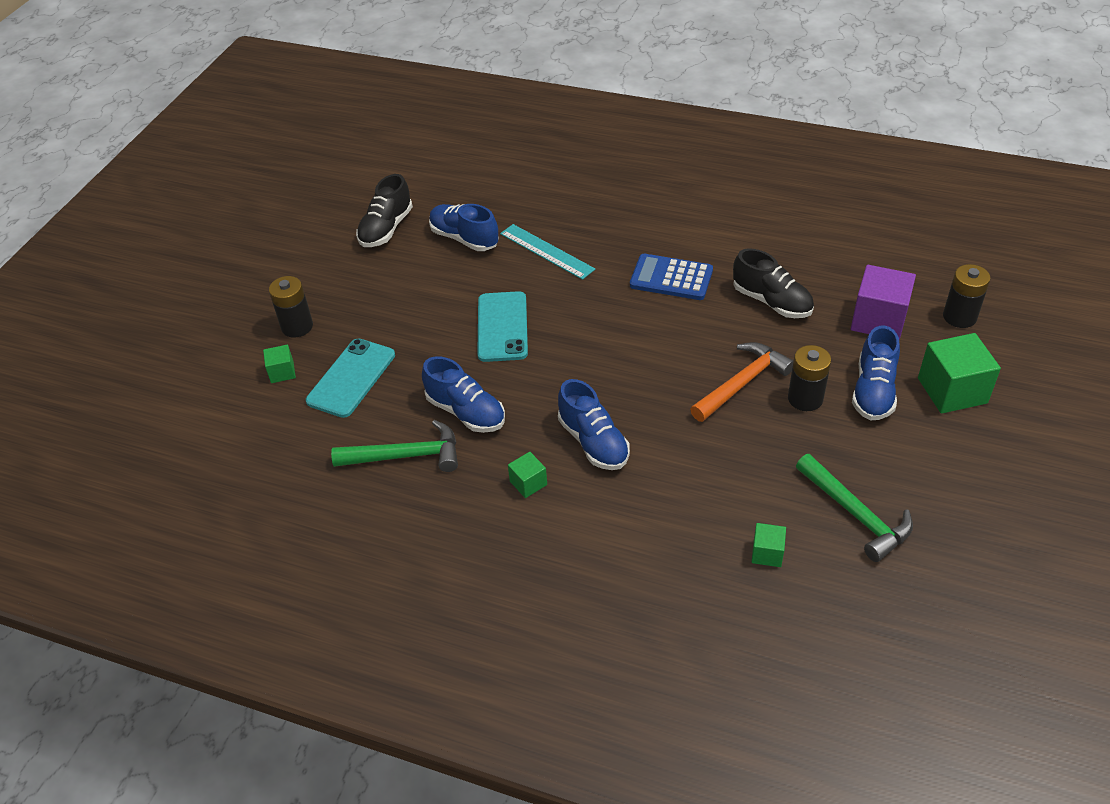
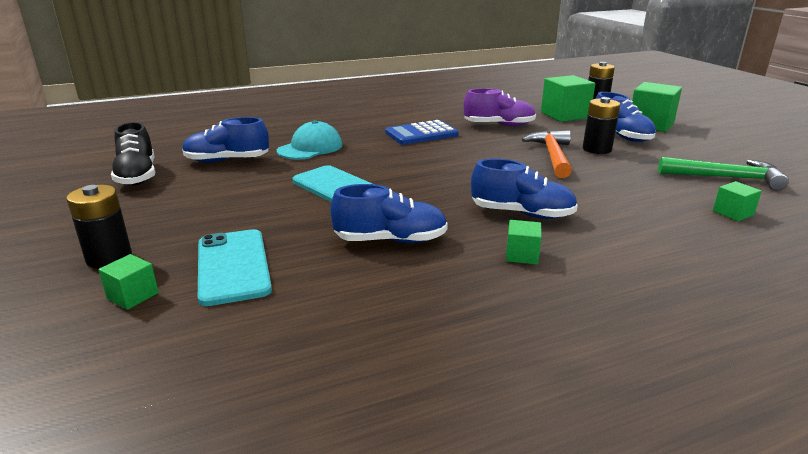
camera: 45 degrees left, 20 degrees down
(406, 456) = (382, 290): green hammer -> none
(546, 251) = (310, 148): turquoise ruler -> turquoise cap
(771, 302) = (499, 125): black shoe -> purple shoe
(878, 320) = (565, 115): purple cube -> green cube

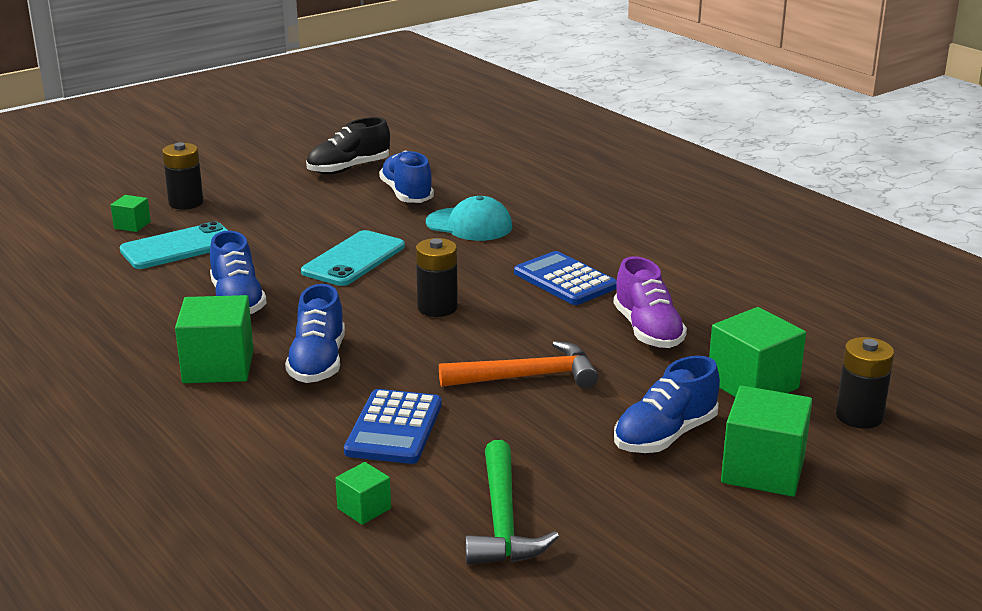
camera: 75 degrees right, 0 degrees up
(522, 255) = (218, 366): green cube -> green cube, size x1.96
(597, 149) = (578, 412): black battery -> black battery (437, 308)
(623, 196) = (394, 428): none -> blue calculator

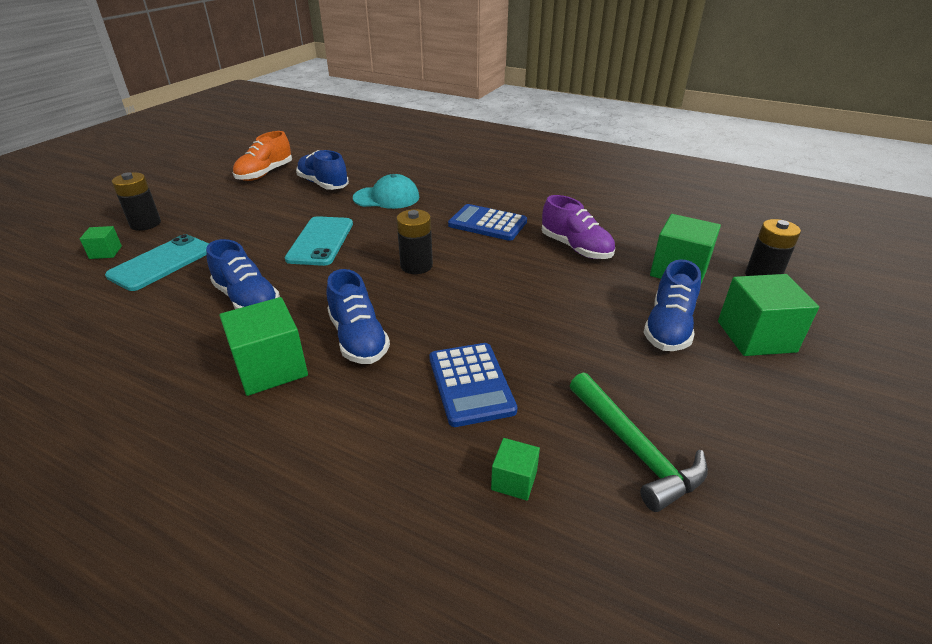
camera: 25 degrees left, 10 degrees up
(349, 169) = (265, 174): black shoe -> orange shoe
(527, 377) = (531, 306): orange hammer -> none

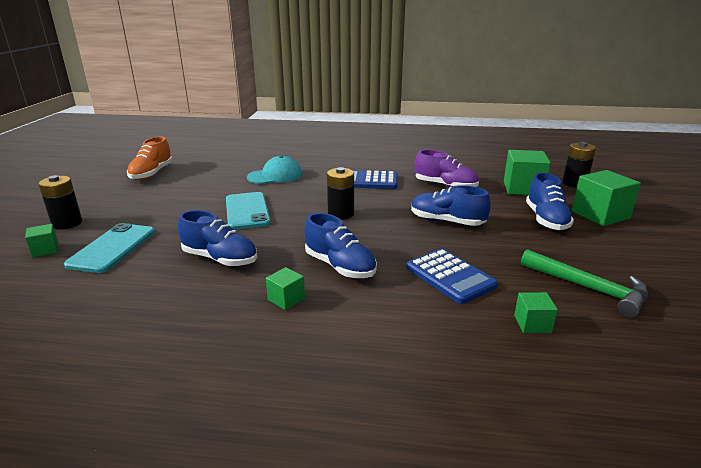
camera: 20 degrees left, 10 degrees down
(271, 368) = (286, 299): green cube -> green cube, size x0.51
(323, 184) = (212, 174): blue shoe -> blue shoe (447, 222)

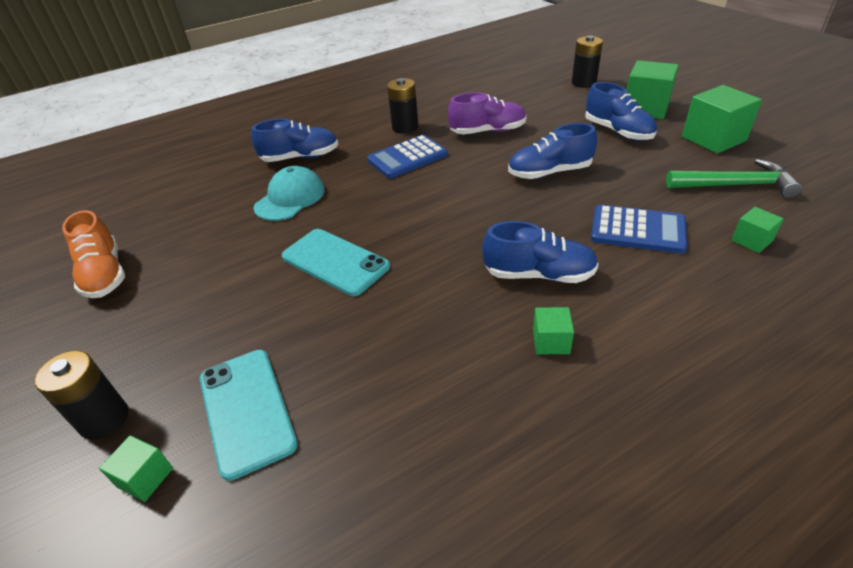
camera: 35 degrees left, 15 degrees up
(220, 259) = (409, 339): blue shoe -> blue shoe (300, 157)
(341, 214) = (443, 213): black battery -> black battery (405, 127)
(523, 188) = (554, 105): green cube -> green cube (713, 139)

